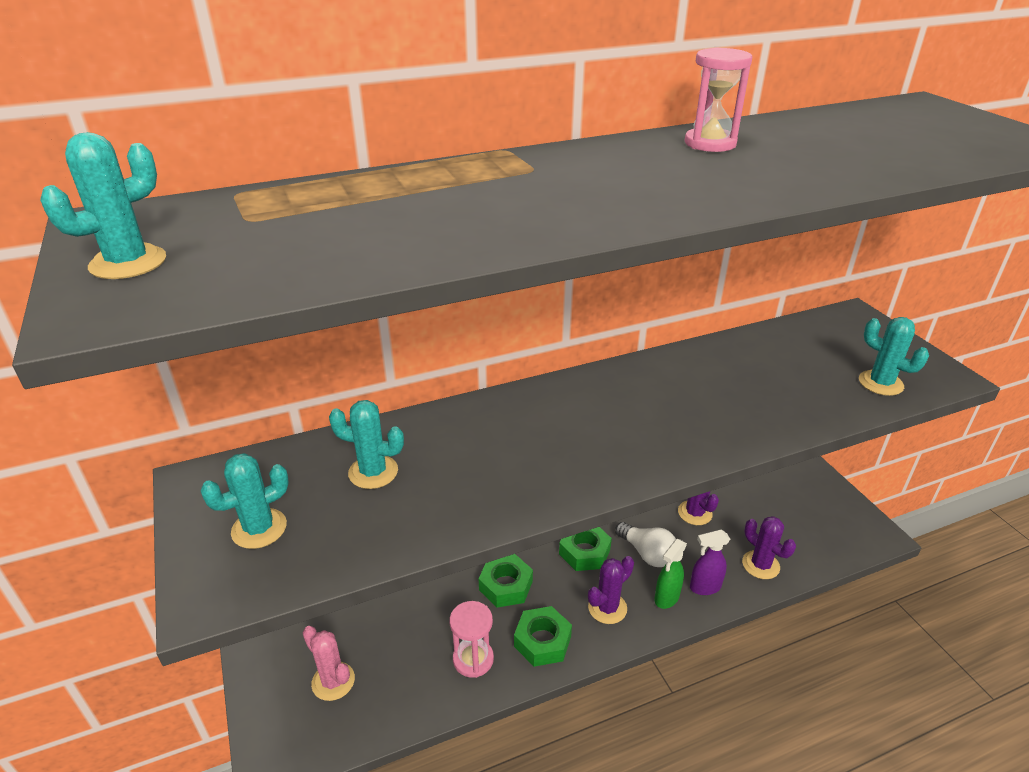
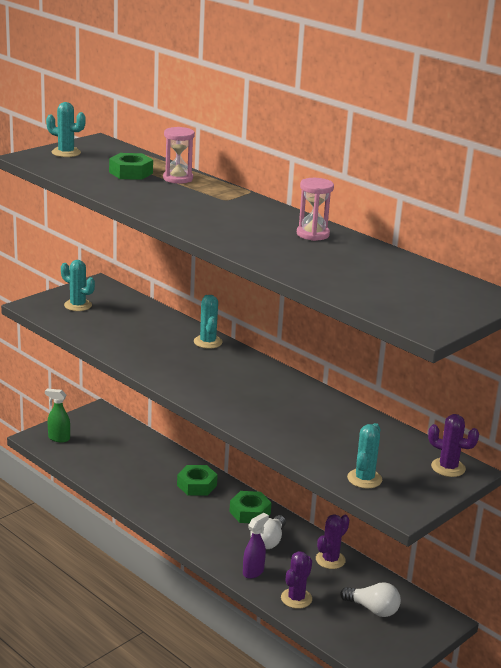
camera: 65 degrees right, 10 degrees down
(333, 681) = (91, 442): pink cactus -> none
(373, 472) = (134, 322): turquoise cactus -> turquoise cactus (208, 342)
(473, 659) = (132, 485): pink hourglass -> pink hourglass (178, 178)
(542, 641) = (161, 508): green nut -> green nut (131, 173)
(607, 608) = (205, 530): purple cactus -> purple cactus (448, 467)
(666, 598) = (231, 555): green spray bottle -> green spray bottle (58, 438)
(704, 587) = (253, 572): purple spray bottle -> purple spray bottle turned 75 degrees clockwise
(786, 509) = (373, 609): none -> white light bulb

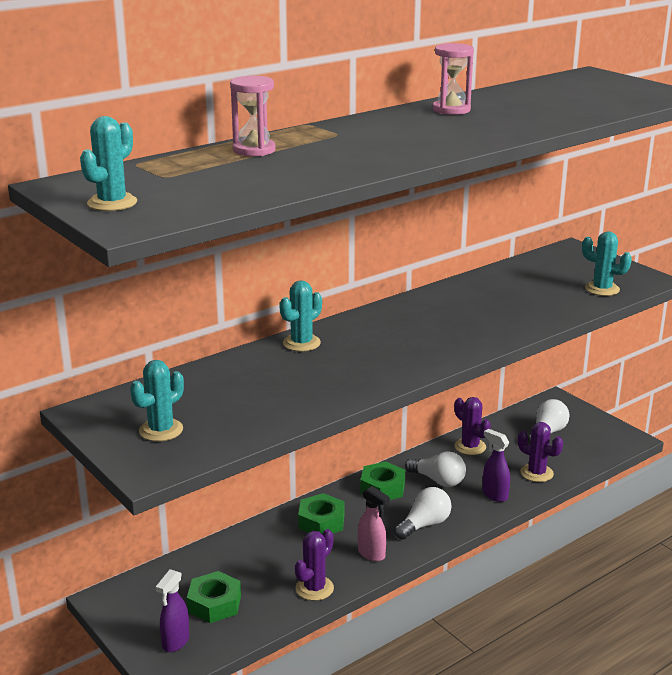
camera: 80 degrees left, 0 degrees up
(58, 438) = (175, 642): green spray bottle -> purple spray bottle
(131, 173) = (223, 170): green nut -> green nut (214, 604)
(159, 509) = (371, 554): none -> pink spray bottle
(201, 534) = (424, 525): none -> white light bulb
(208, 342) = (301, 343): turquoise cactus -> turquoise cactus turned 45 degrees counterclockwise
(448, 467) = (570, 255): purple cactus -> purple cactus (314, 588)

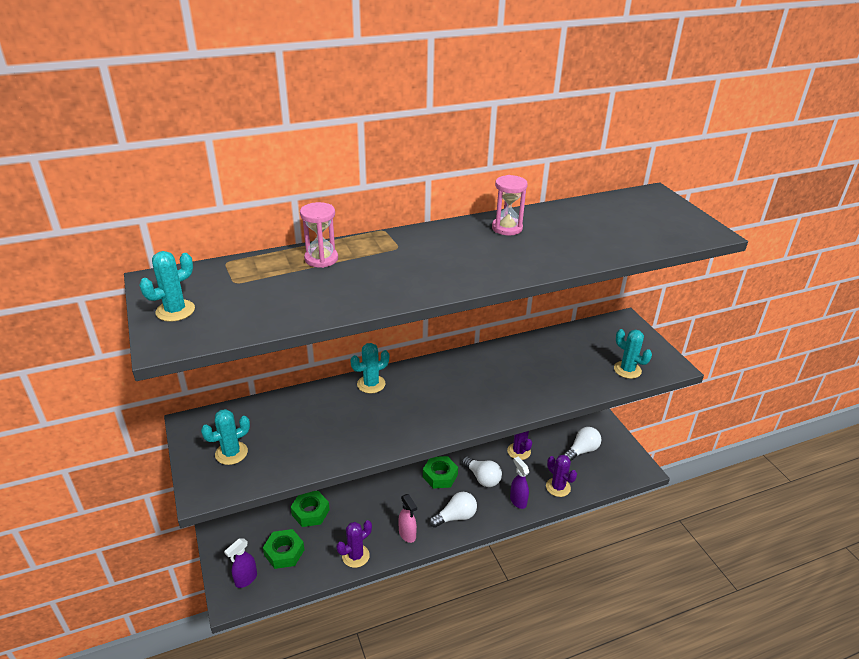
camera: 15 degrees right, 10 degrees up
(321, 521) = (385, 497): green nut -> green nut (310, 512)

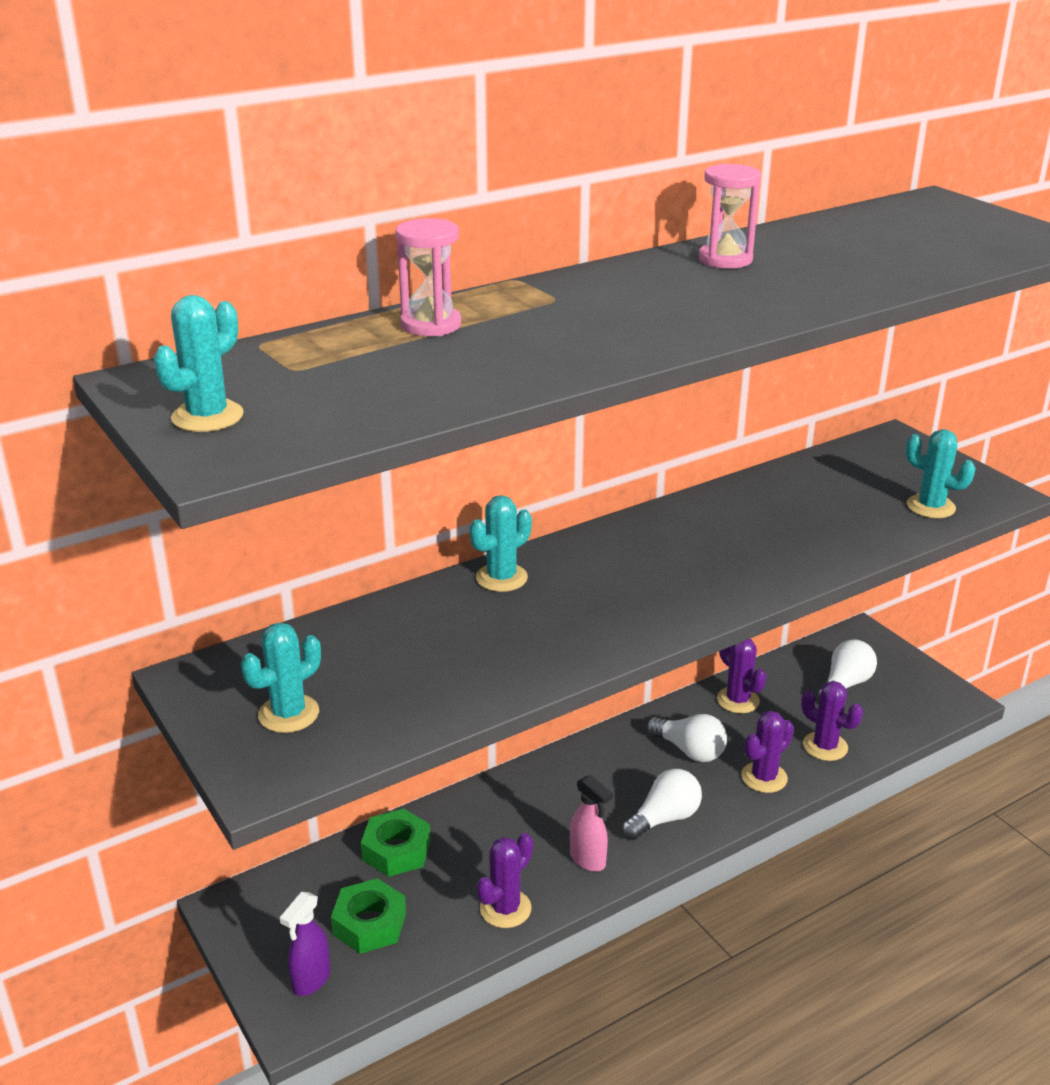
camera: 10 degrees left, 5 degrees down
(440, 476) = (613, 757): green nut -> none
(518, 501) = (764, 777): purple spray bottle -> purple cactus

